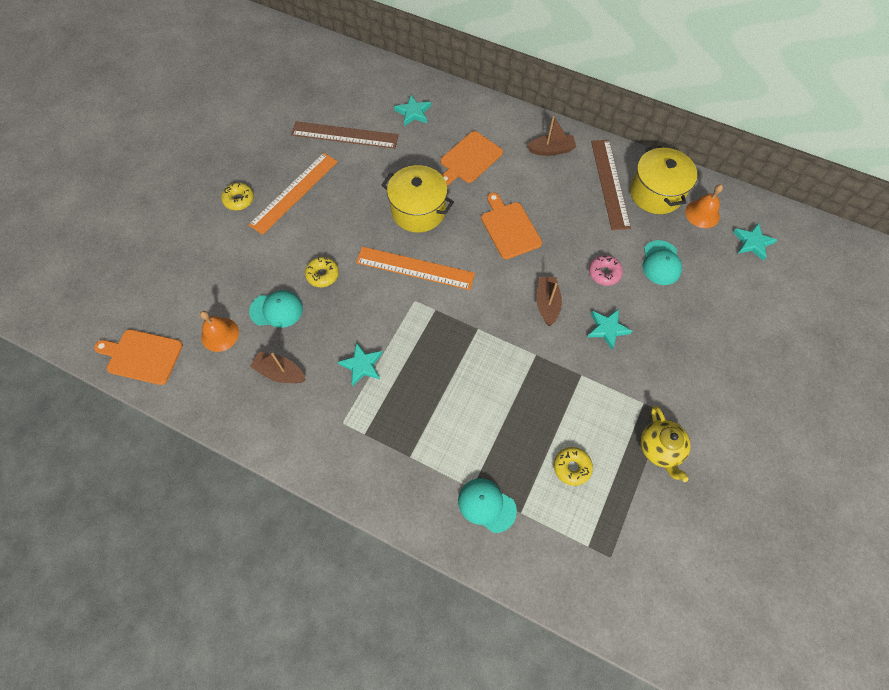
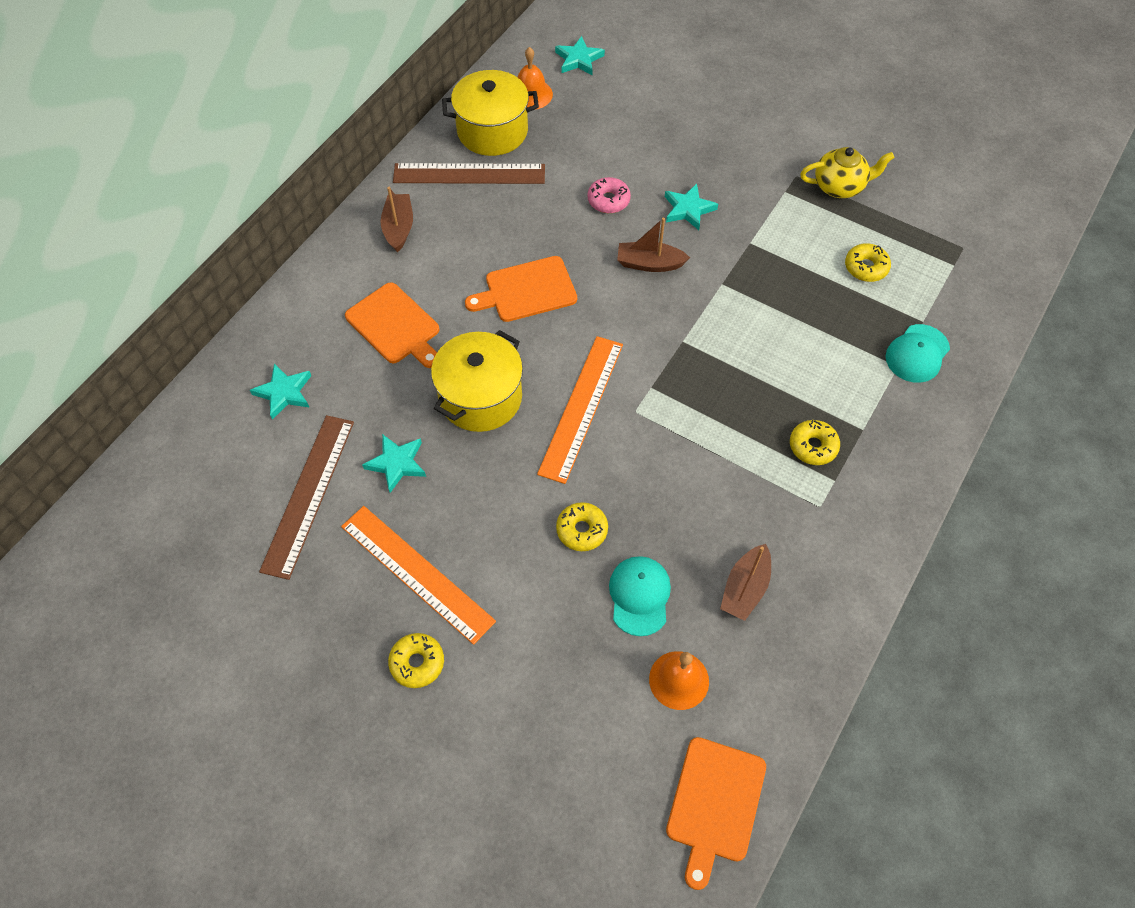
camera: 85 degrees left, 5 degrees down
(362, 365) = (734, 480): turquoise star -> turquoise star (397, 463)
(393, 419) = (813, 446): none -> yellow donut
(661, 263) = (599, 144): turquoise cap -> none

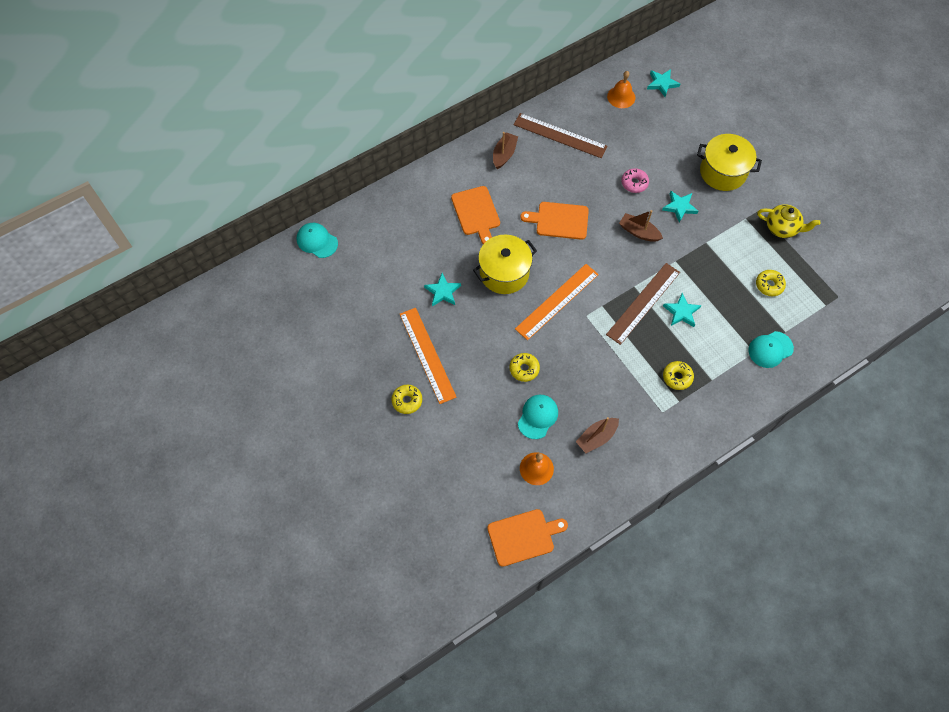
camera: 25 degrees right, 5 degrees up
(151, 466) = (317, 241): none -> turquoise cap
(284, 393) = (400, 228): turquoise star -> turquoise star (681, 312)
(308, 494) = (390, 289): brown ruler -> brown ruler (643, 303)
(492, 131) = (586, 113): yellow pot -> yellow pot (723, 172)
(714, 804) = (523, 536): orange cutting board -> orange cutting board turned 150 degrees counterclockwise

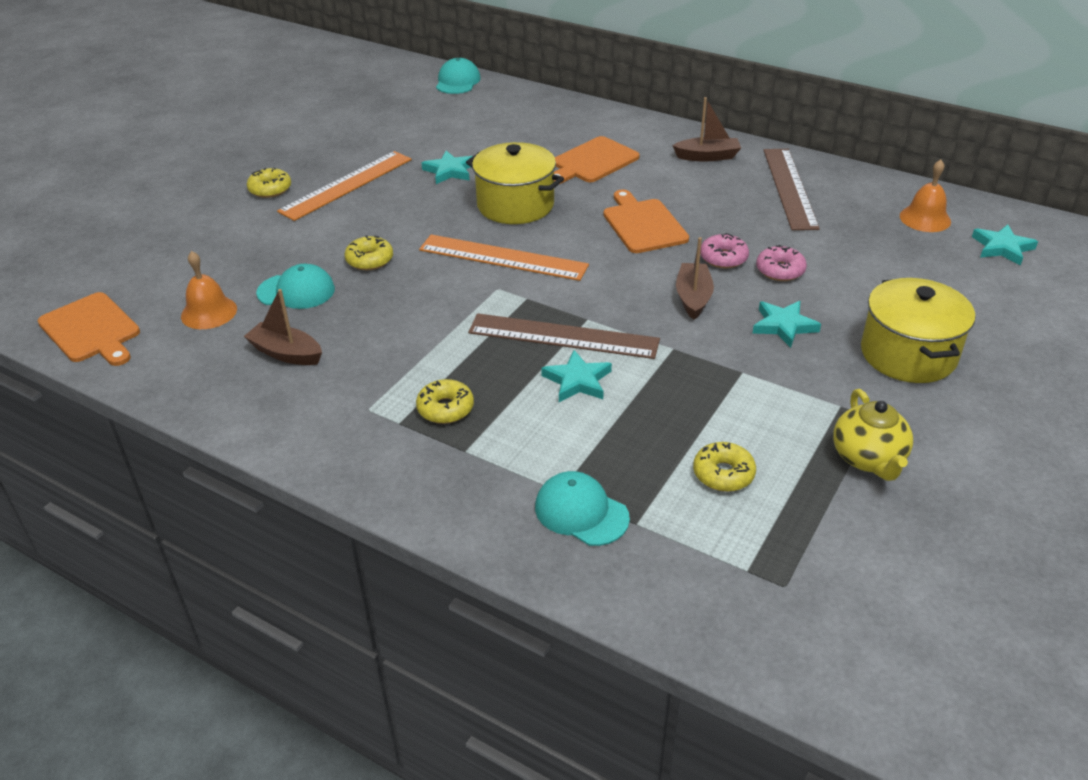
camera: 65 degrees right, 25 degrees down
(611, 201) = (723, 258): none -> pink donut

